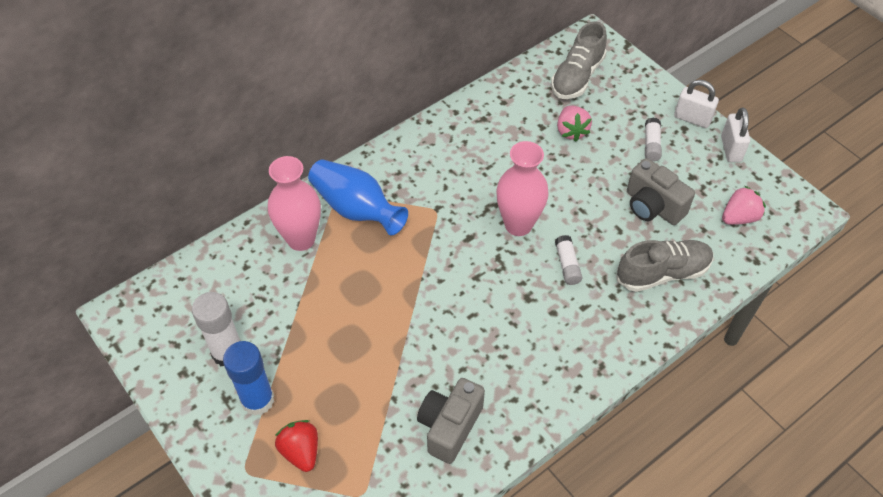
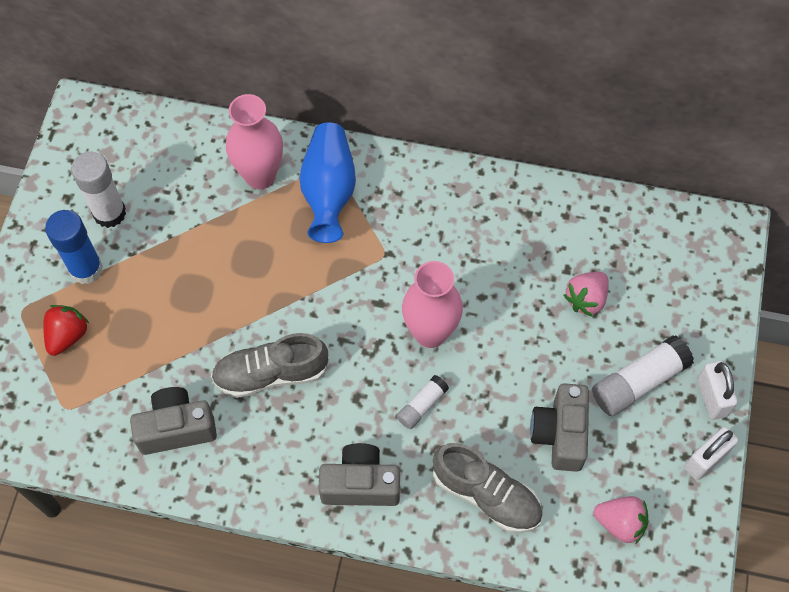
camera: 50 degrees right, 10 degrees up
(577, 77) = (663, 255): grey shoe -> grey shoe (271, 374)
(595, 339) = (360, 484): none -> grey camera
(651, 145) = (638, 382): white glue stick -> white glue stick, size x1.76

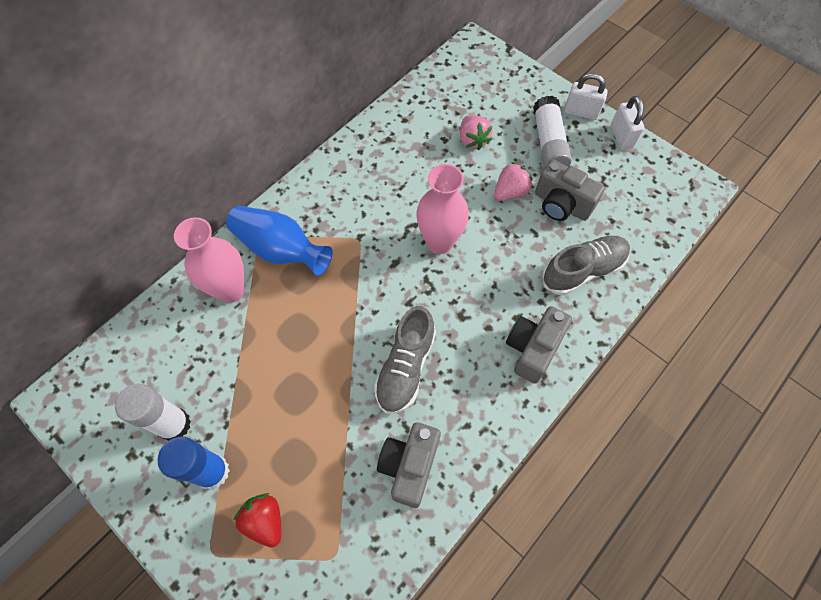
camera: 60 degrees left, 0 degrees up
(422, 405) = (493, 276): white glue stick -> none
(620, 523) = (642, 203): pink strawberry -> pink strawberry (510, 192)

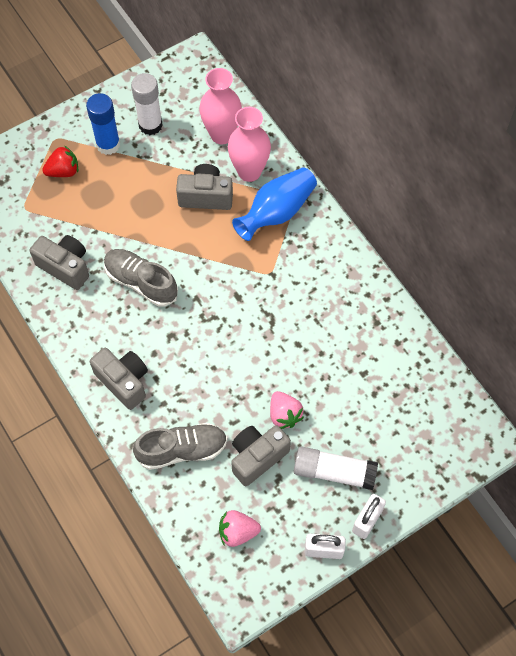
camera: 105 degrees right, 0 degrees up
(273, 328) = (206, 196): none -> grey camera
(439, 242) = (247, 337): pink vase -> pink vase (222, 135)
(472, 140) = (356, 399): pink strawberry -> pink strawberry (237, 532)
(583, 270) = (182, 450): grey shoe -> grey shoe turned 90 degrees counterclockwise

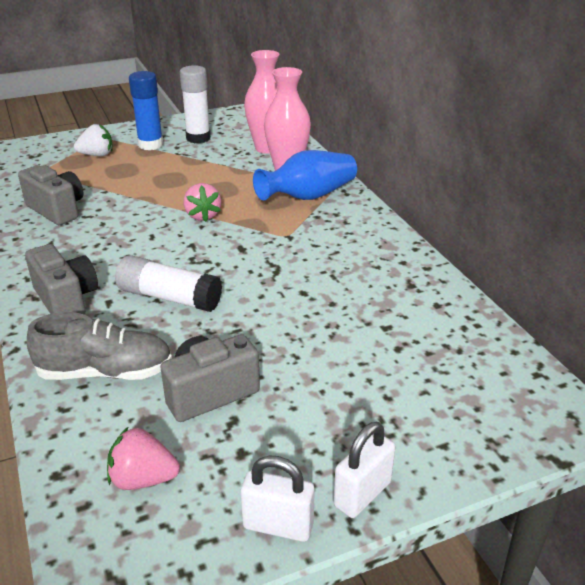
camera: 10 degrees right, 30 degrees down
(63, 171) = (97, 155): red strawberry -> white strawberry
(141, 282) = (134, 228): grey shoe -> none
(206, 196) = (234, 180): grey camera -> none
(284, 415) = (264, 354): pink strawberry -> pink strawberry (202, 215)
(334, 472) = (321, 424): white glue stick -> white glue stick (169, 297)

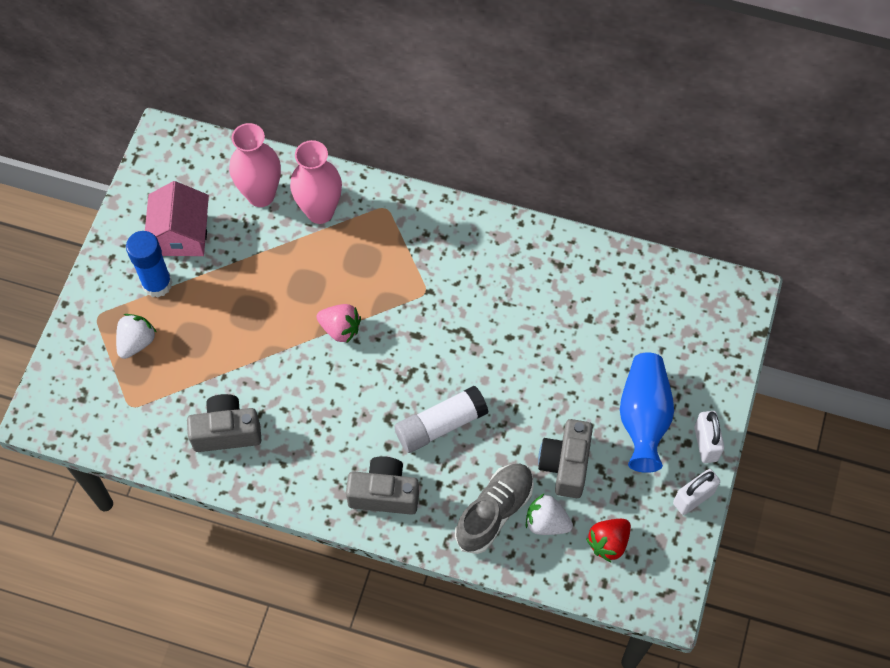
camera: 50 degrees left, 30 degrees up
(126, 414) = (546, 522): none -> white strawberry
(143, 479) = (608, 543): pink strawberry -> red strawberry
(198, 138) = (182, 235): white glue stick -> pink house
(308, 196) = (380, 231): blue vase -> blue vase (643, 418)

